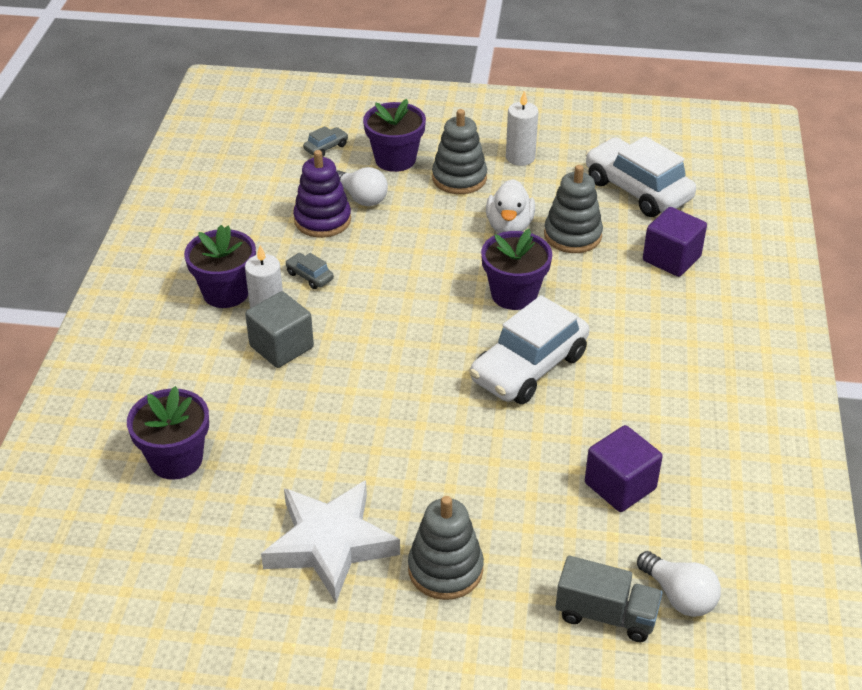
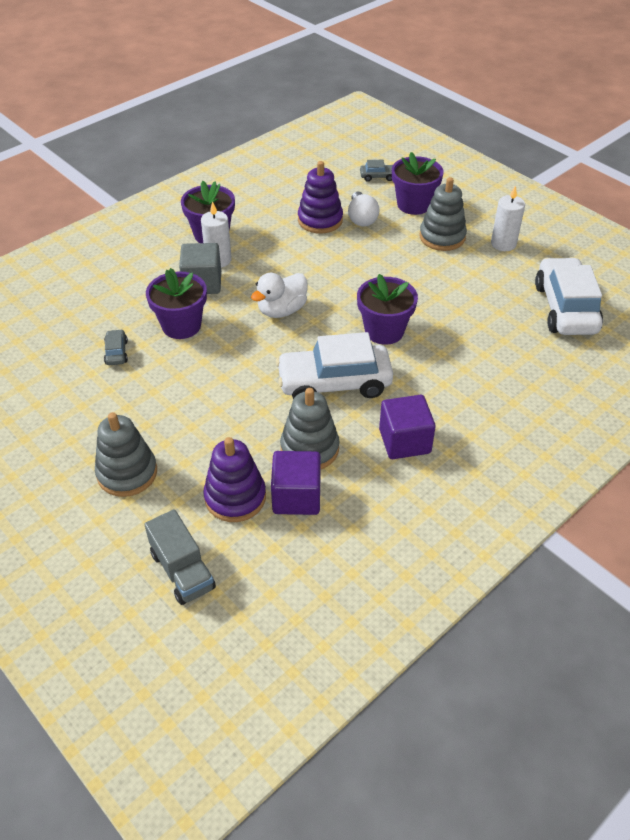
camera: 40 degrees right, 5 degrees up
(176, 459) = (70, 314): purple flower pot -> purple flower pot (181, 325)
(309, 276) = (270, 250): grey car -> grey car (116, 352)
(330, 544) = (86, 414): white star -> none
(509, 226) = (437, 285): white duck -> white duck (282, 310)
(570, 522) = (235, 497): none -> purple stacking toy
(572, 235) = (475, 314): grey stacking toy -> grey stacking toy (309, 448)
(671, 259) = (530, 369): purple cube -> purple cube (404, 441)
(679, 596) = (243, 594): white light bulb -> none

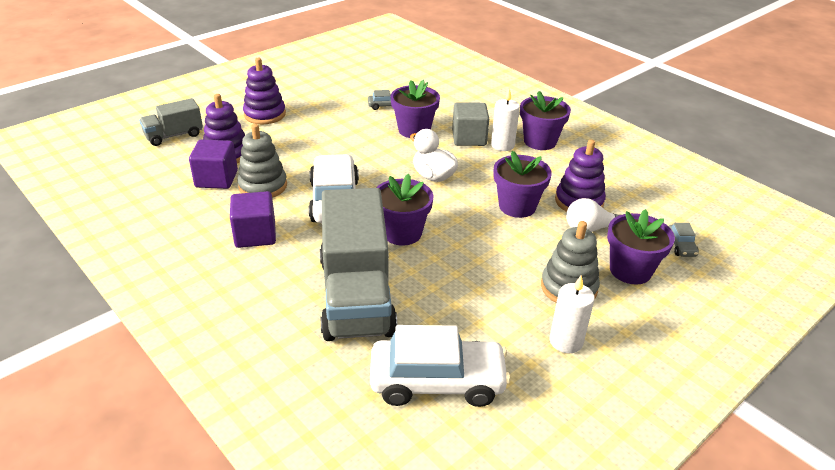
camera: 90 degrees right, 10 degrees down
(127, 473) = (265, 114): grey stacking toy -> purple stacking toy
(331, 256) = (517, 206): none -> purple flower pot
(481, 357) = (356, 296): none -> grey truck

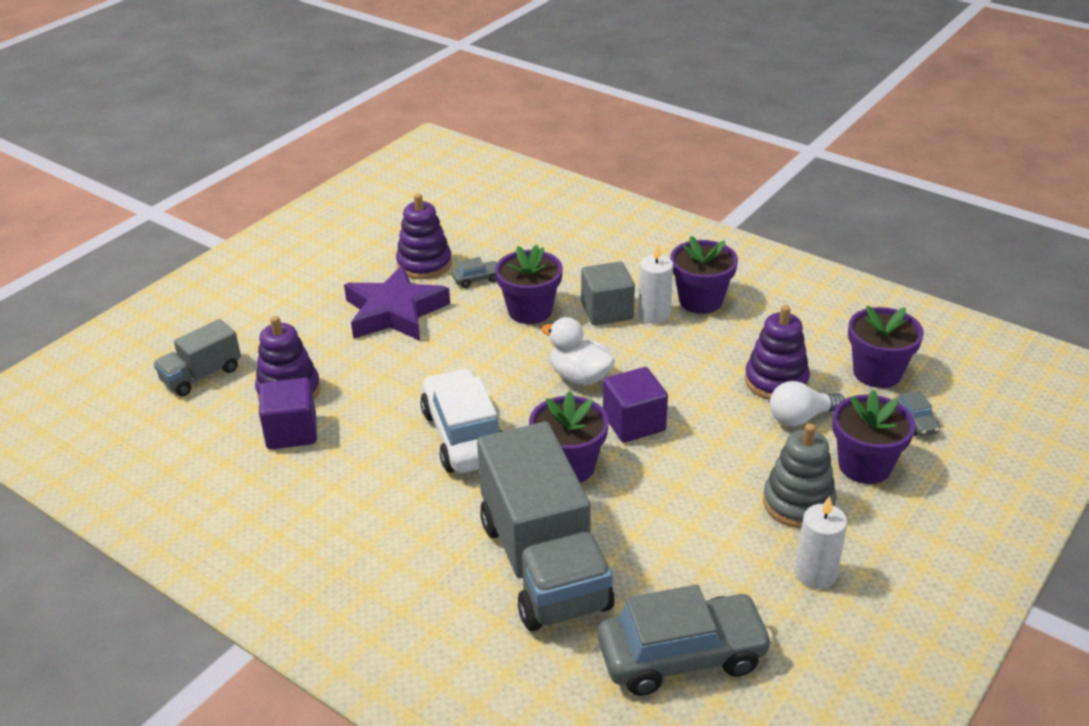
camera: 10 degrees left, 0 degrees up
(255, 235) = (380, 504): purple cube -> purple cube (634, 423)
(263, 186) = (359, 431): grey stacking toy -> none
(265, 114) = (315, 320): purple stacking toy -> purple stacking toy (424, 264)
(320, 117) = (395, 312): none -> purple star
(437, 382) = (682, 656): white car -> grey car
(517, 206) = (701, 402): purple flower pot -> purple flower pot (877, 372)

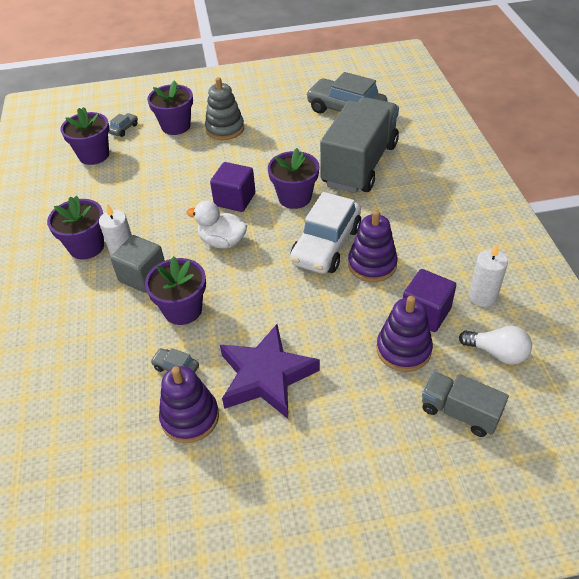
camera: 135 degrees left, 10 degrees up
(201, 375) = (459, 412): grey truck -> grey truck turned 150 degrees counterclockwise
(580, 377) = (222, 241): white duck -> white duck turned 120 degrees clockwise
(776, 381) = (140, 178): purple stacking toy -> purple stacking toy (372, 264)
(801, 418) = (162, 157): white light bulb -> white light bulb (497, 353)
(815, 574) = (260, 106): white candle -> white candle (482, 296)

